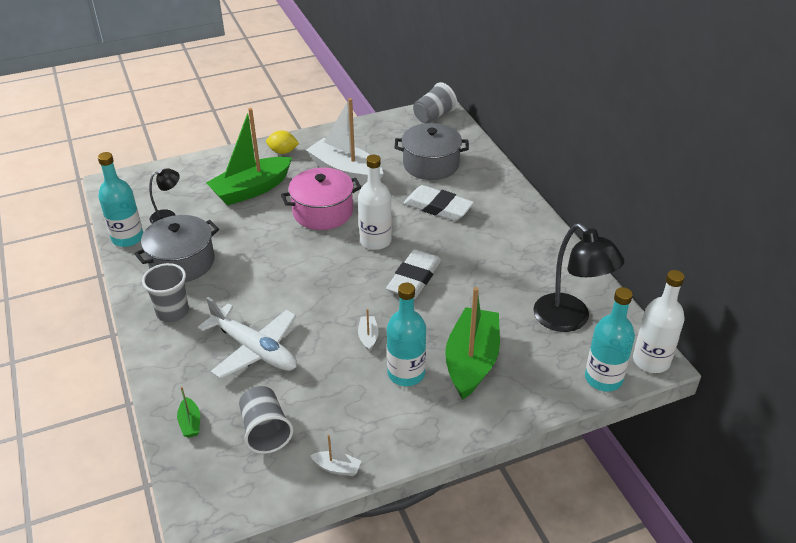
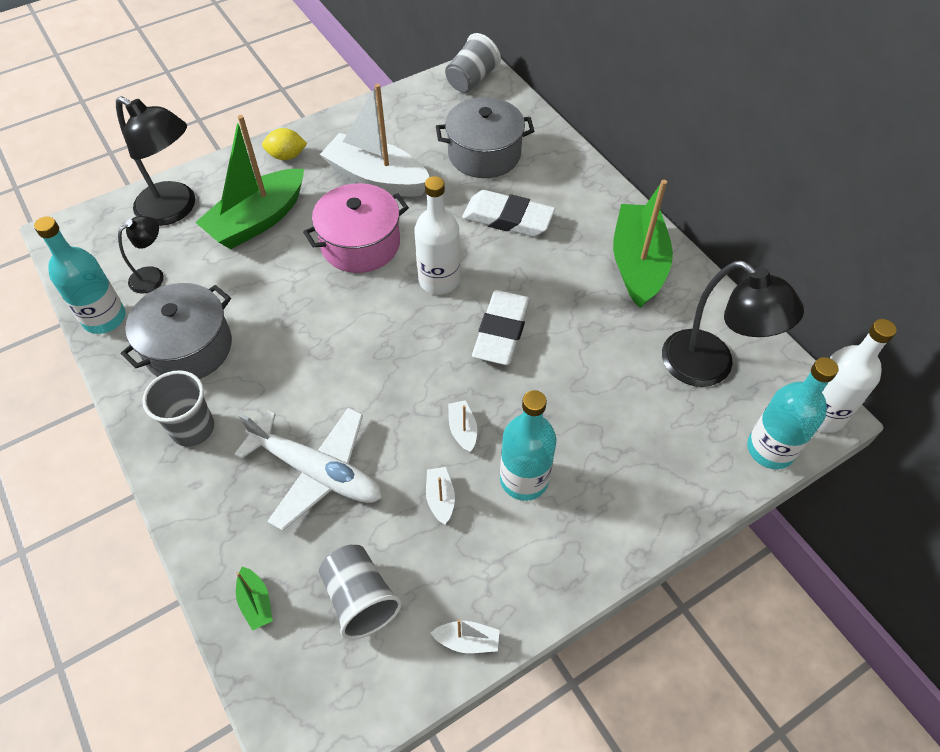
camera: 10 degrees left, 15 degrees up
(194, 177) = (175, 209): none -> black lamp
(340, 377) = (440, 498): none -> white boat
(472, 361) = (603, 448): green boat -> green boat (638, 264)

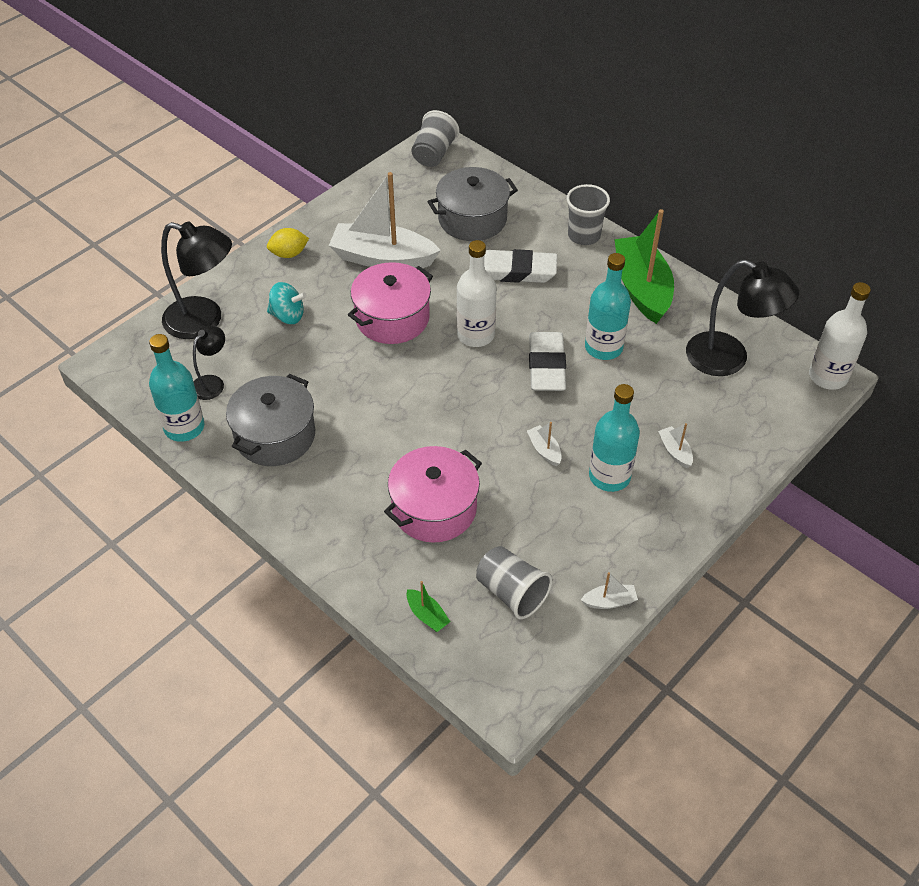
camera: 15 degrees left, 5 degrees down
(193, 428) = (310, 499): grey cup -> grey cup (584, 235)
(257, 220) = (288, 316): green boat -> turquoise spinning top
(316, 471) = (434, 508): white plane -> pink pot
(440, 498) = (547, 505): white boat -> white boat (675, 451)
(770, 449) = (796, 411): turquoise bottle -> turquoise bottle (603, 347)

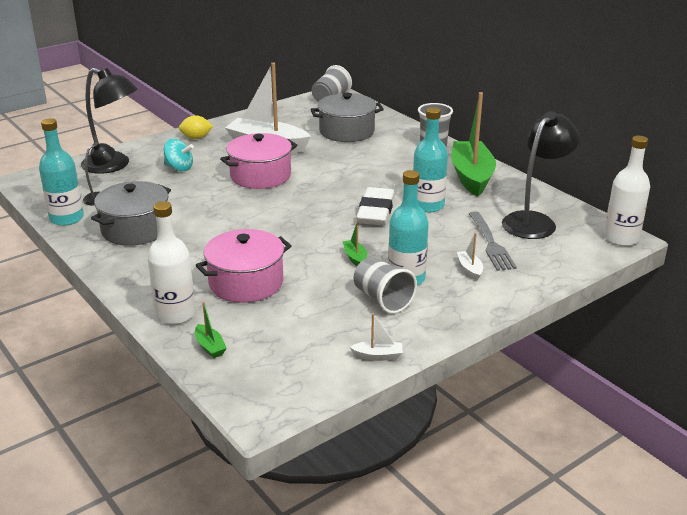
camera: 10 degrees right, 20 degrees down
(475, 335) = (324, 190): white bottle -> white bottle (175, 314)
(511, 592) = (291, 341): grey cup -> grey cup (383, 299)
(515, 271) = (370, 160): white eraser -> none
(544, 450) = (355, 258): white boat -> green boat
(688, 404) = (490, 243): none -> grey fork
(729, 359) = (534, 221): black lamp -> black lamp turned 90 degrees counterclockwise

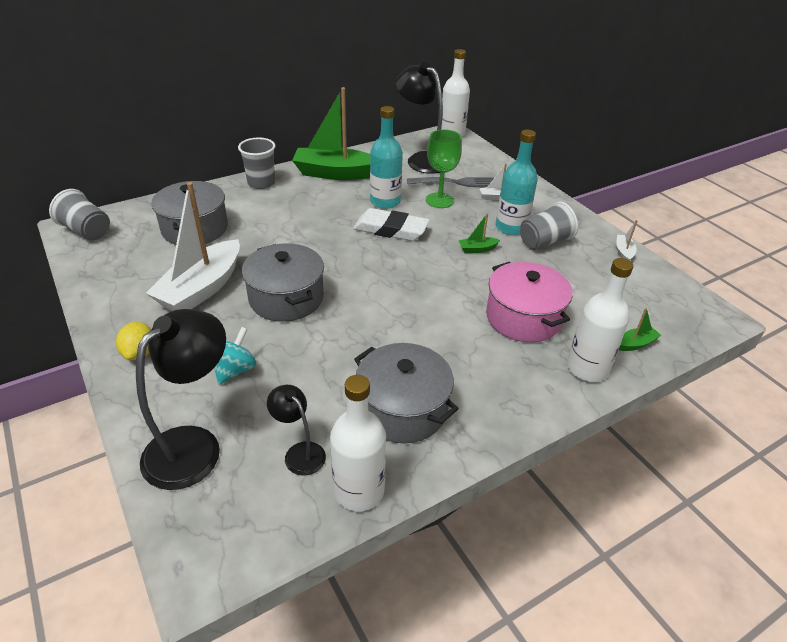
camera: 85 degrees left, 10 degrees up
(66, 218) = (359, 490): turquoise bottle -> white bottle
(260, 176) = (286, 298): pink pot -> grey pot
(444, 235) = (439, 200): none -> green goblet

